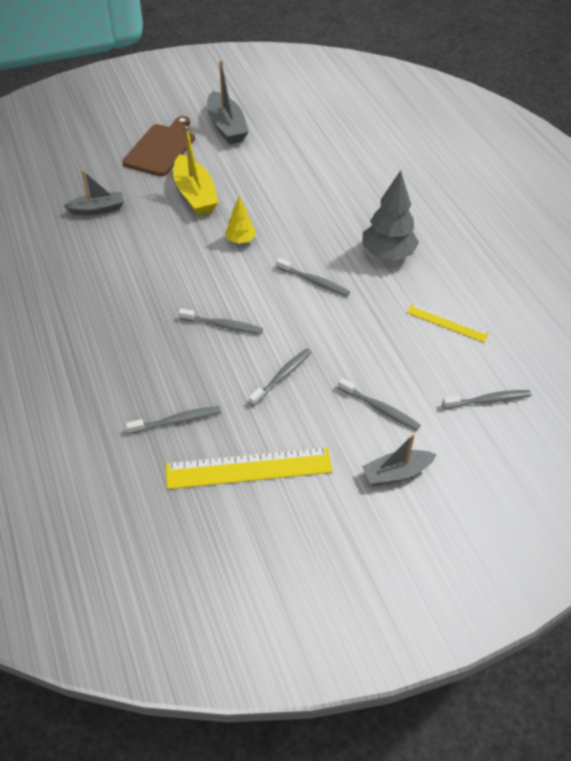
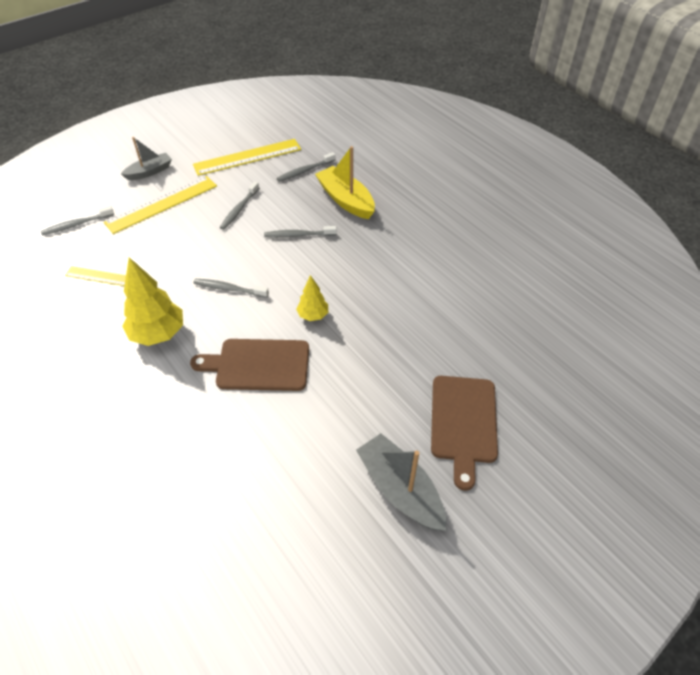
camera: 165 degrees right, 0 degrees up
(97, 209) = (475, 317): grey boat -> none
(195, 194) = (386, 361): yellow boat -> yellow boat (346, 200)
(302, 213) = (258, 365): none -> brown cutting board
(380, 408) = (162, 204): grey toothbrush -> yellow ruler
(387, 254) = (158, 334): grey tree -> yellow tree

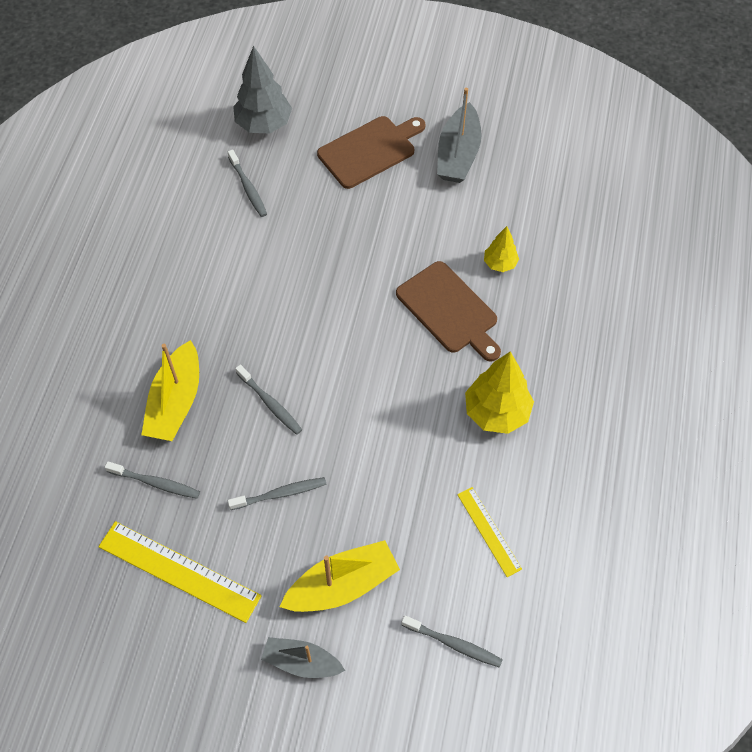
camera: 130 degrees left, 10 degrees up
(162, 204) = (342, 585): yellow ruler -> yellow boat
(229, 289) = (395, 403): grey toothbrush -> grey toothbrush (248, 188)
(313, 315) = (361, 312): yellow tree -> yellow tree (500, 264)
(555, 368) = (264, 124): none -> grey tree

